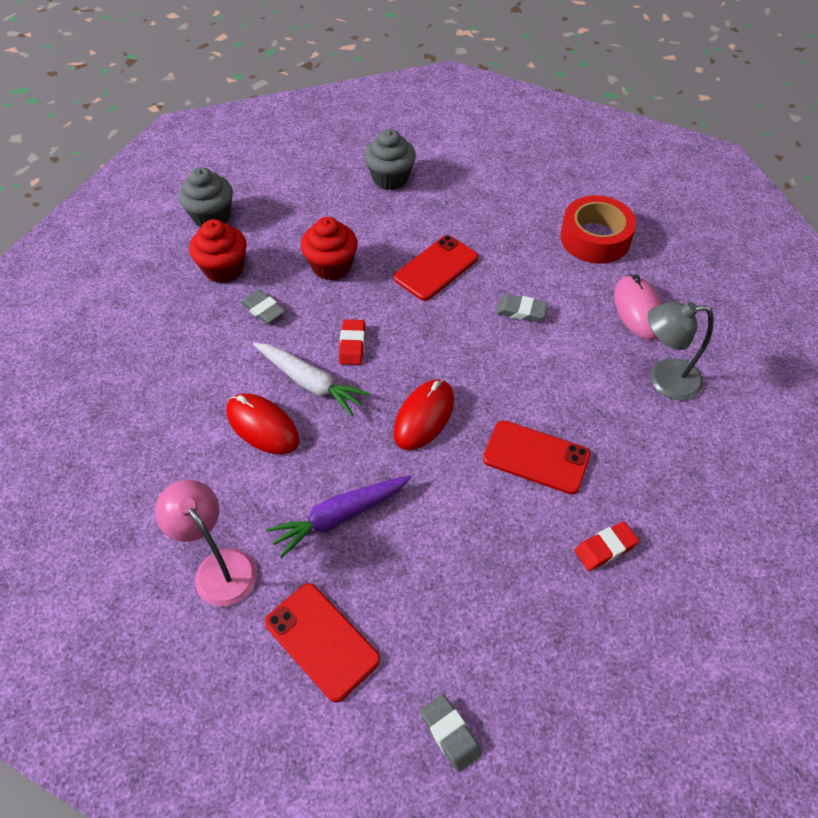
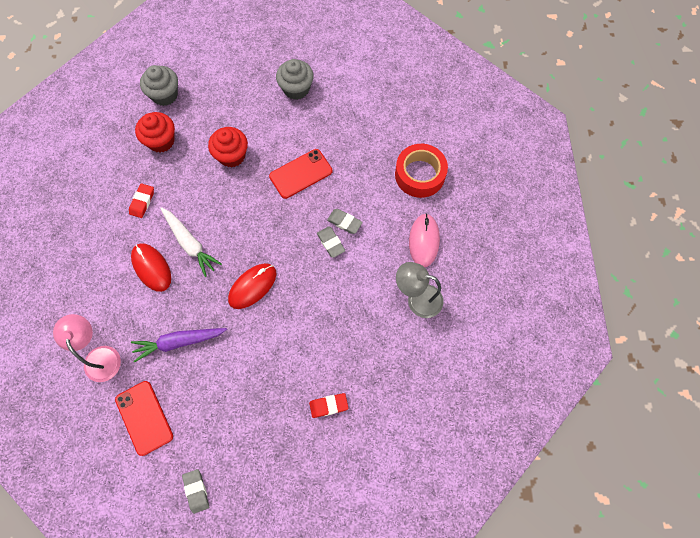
camera: 15 degrees right, 15 degrees up
(263, 310) = (177, 180): grey eraser -> grey eraser (331, 243)
(352, 345) = (225, 221): red eraser -> red eraser (142, 202)
(536, 457) = (311, 333): red phone -> none

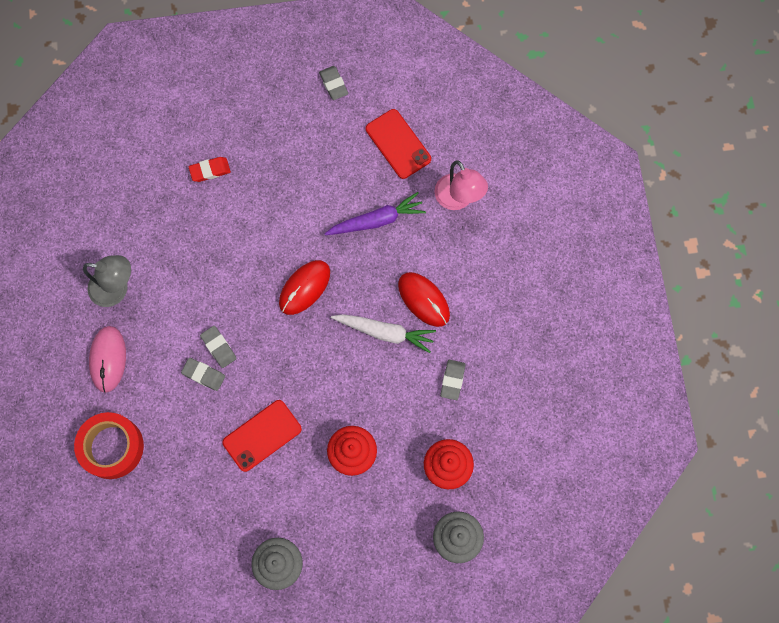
camera: 175 degrees right, 5 degrees up
(142, 202) = (452, 380): red eraser -> grey eraser
(190, 243) = (385, 332): white carrot -> white carrot turned 150 degrees clockwise

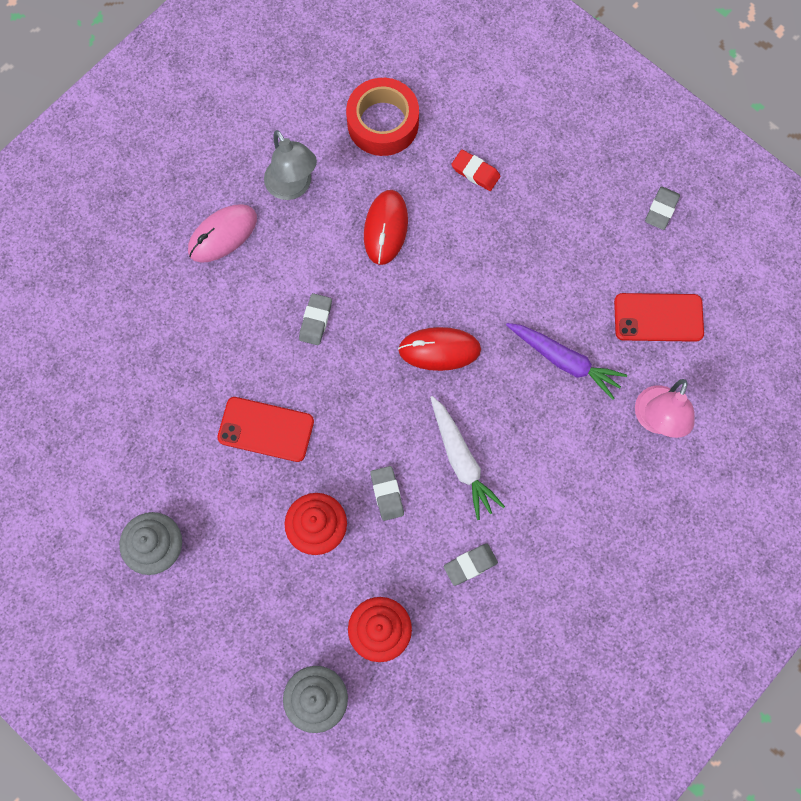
camera: 50 degrees right, 0 degrees up
(112, 447) = (145, 306): red tape -> red tape (383, 123)
(203, 375) = (278, 329): grey eraser -> grey eraser (387, 494)
(398, 144) = (658, 317): red phone -> red phone turned 75 degrees clockwise
(423, 300) = (526, 470): red mouse -> red mouse (385, 228)

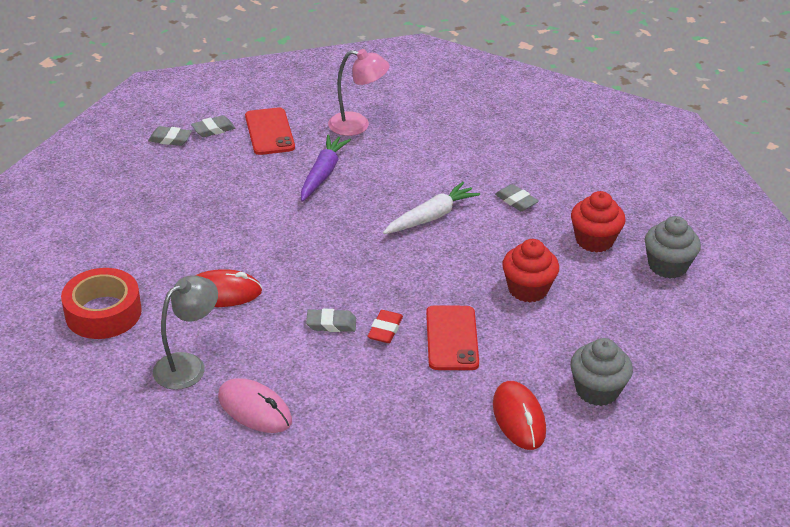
camera: 105 degrees left, 35 degrees down
(387, 494) = (479, 254): grey eraser -> grey eraser (213, 129)
(439, 350) = (335, 242): red mouse -> red mouse (518, 418)
(475, 172) = (150, 245): red eraser -> red eraser (385, 330)

